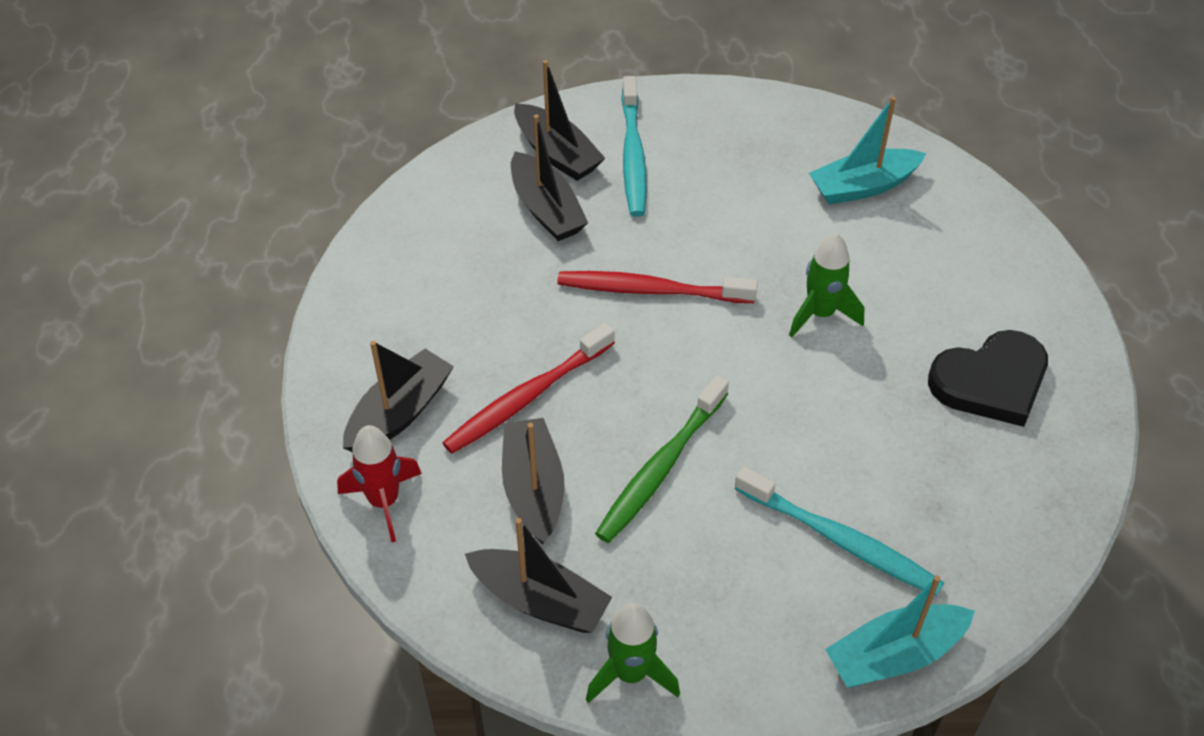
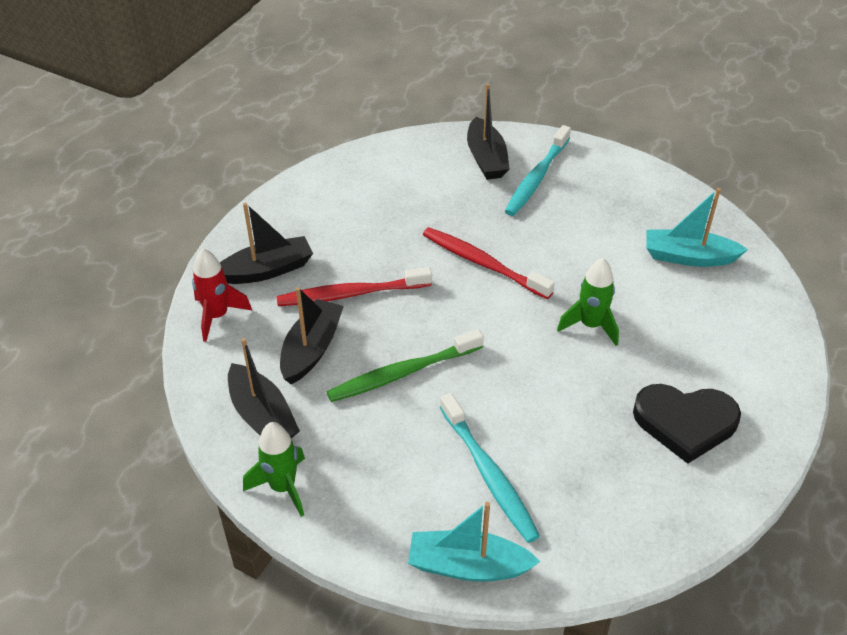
camera: 30 degrees right, 5 degrees down
(546, 209) = (453, 189): black boat -> none

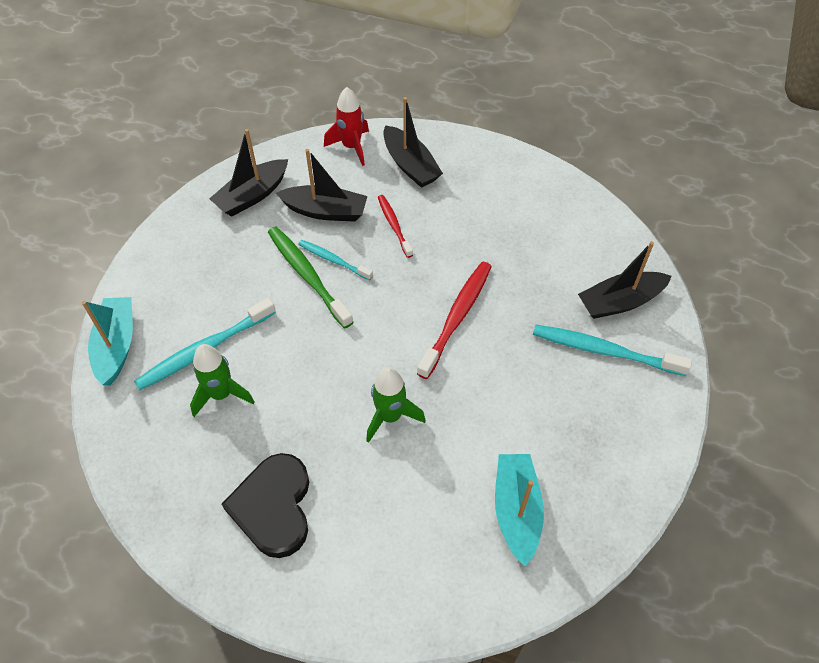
camera: 80 degrees right, 10 degrees up
(283, 487) = (186, 221): green rocket -> green rocket (221, 394)
(351, 294) = (394, 225): red toothbrush -> red toothbrush, size x0.60
(386, 349) = (333, 260): none -> turquoise toothbrush

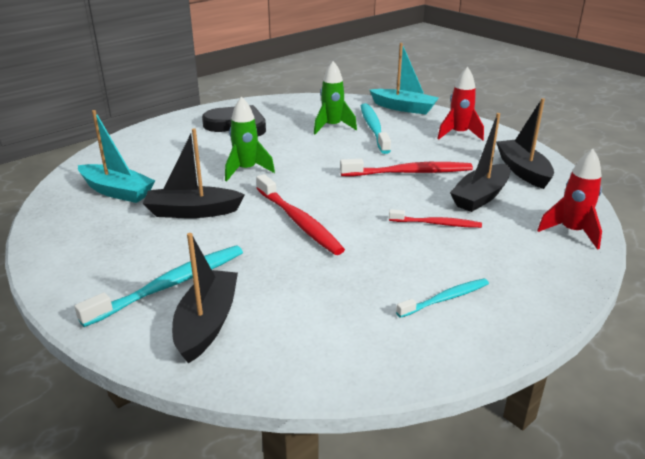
camera: 120 degrees right, 25 degrees down
(182, 266) = (459, 134): none -> red rocket
(308, 276) = (408, 172): green toothbrush -> red toothbrush
(333, 260) = (416, 186): turquoise toothbrush -> turquoise toothbrush (445, 299)
(410, 165) = (523, 258): black boat -> black boat (192, 212)

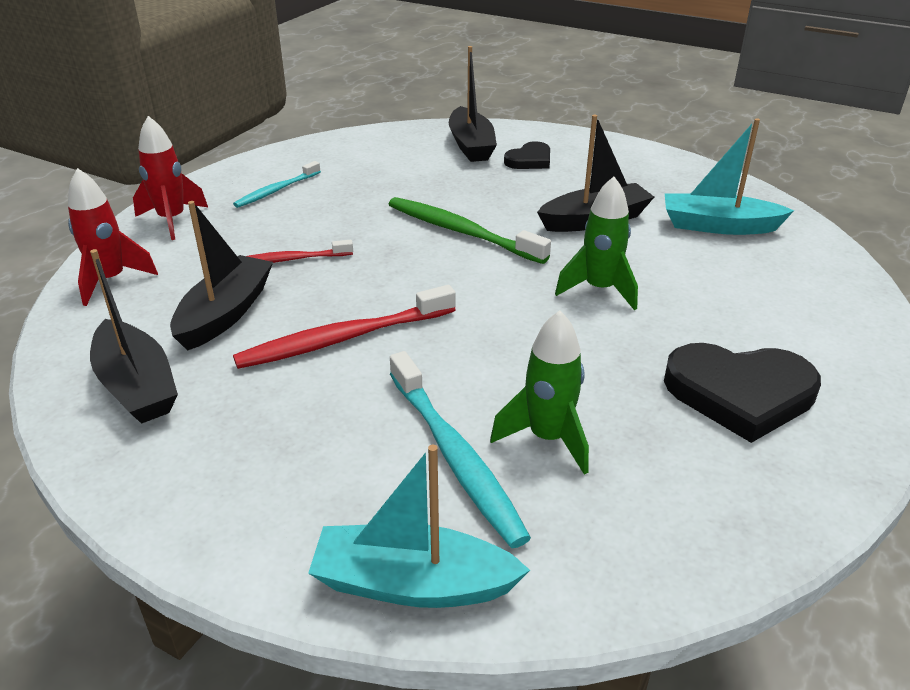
camera: 160 degrees right, 5 degrees up
(170, 285) = (529, 160): turquoise toothbrush -> black heart
(298, 221) = (462, 232): red toothbrush -> green toothbrush
(459, 134) = (253, 481): red rocket -> red rocket (172, 220)

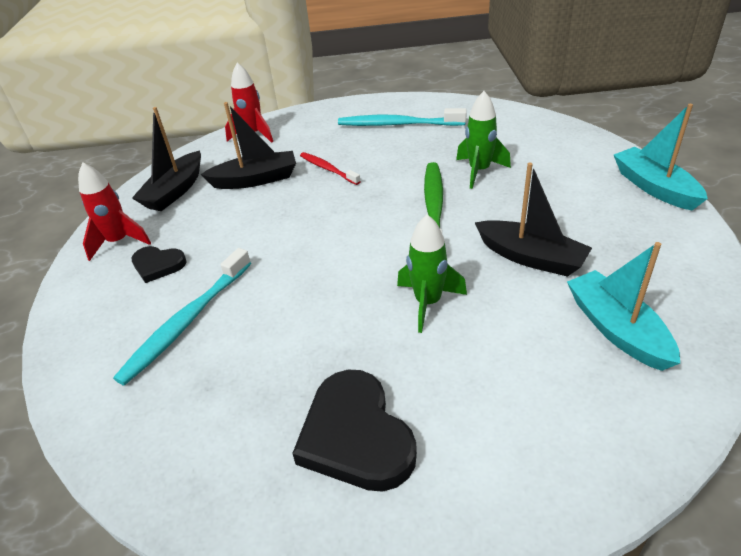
camera: 60 degrees right, 5 degrees up
(172, 220) = (327, 116): red rocket -> red rocket (119, 242)
(277, 190) = (398, 124): turquoise toothbrush -> turquoise toothbrush, size x1.67
(344, 338) = (267, 227): red toothbrush -> none
(413, 584) = (75, 355): turquoise boat -> turquoise boat (654, 187)
(471, 145) = (565, 153): black boat -> none
(529, 160) = (583, 186): black heart -> black heart (158, 265)
(547, 438) = (228, 353): green rocket -> green rocket (479, 171)

